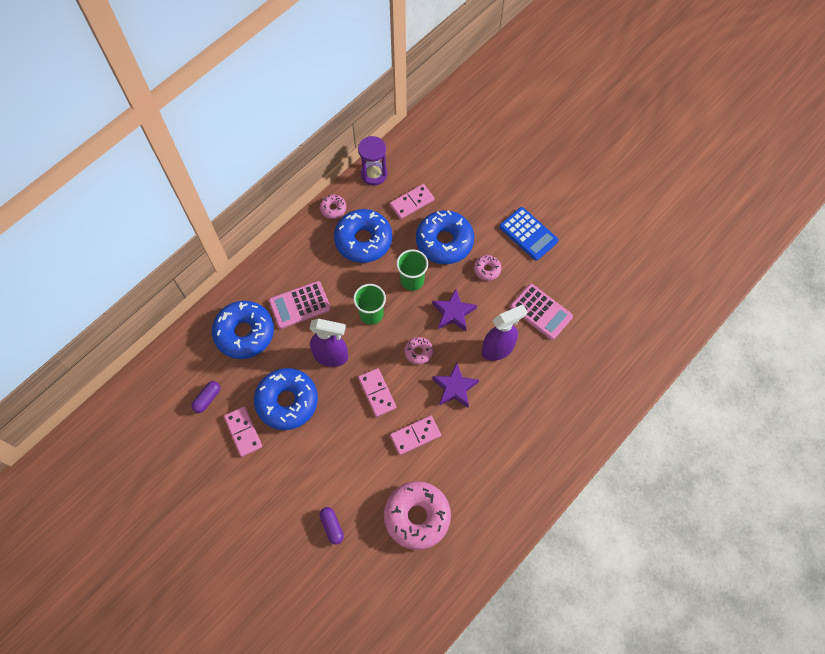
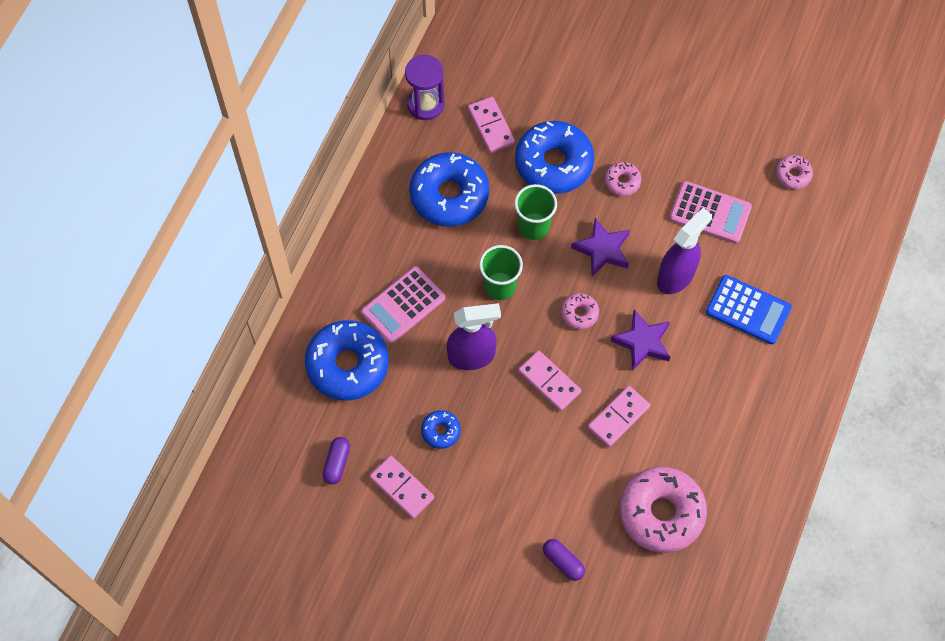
camera: 20 degrees left, 0 degrees up
(287, 401) = (441, 431): blue donut -> blue donut, size x0.47
(333, 209) = (392, 167): pink donut -> pink donut (793, 175)
(412, 202) = (491, 126): pink domino -> pink domino turned 60 degrees counterclockwise
(528, 234) = (655, 119): blue calculator -> blue calculator (748, 310)

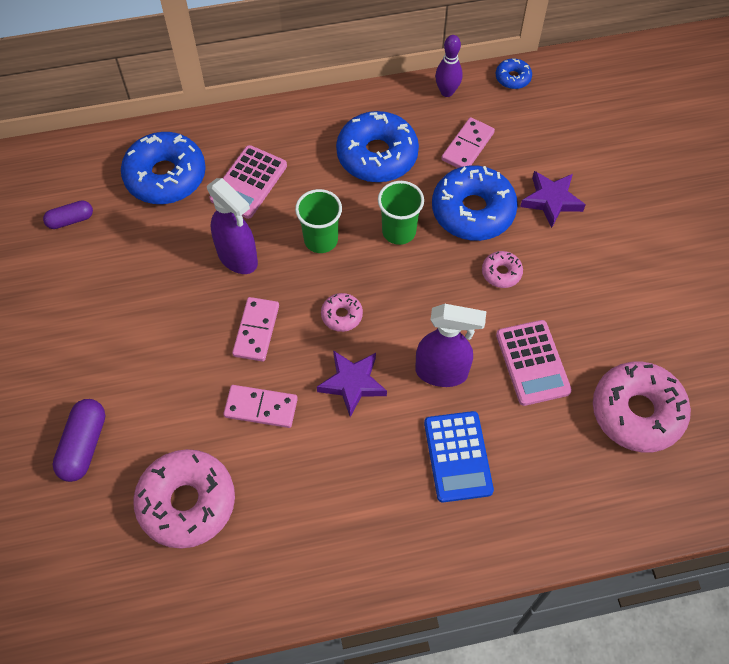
camera: 55 degrees right, 5 degrees down
(402, 487) = (78, 278): pink domino -> none
(403, 305) = (249, 182): pink calculator -> pink calculator turned 75 degrees counterclockwise
(425, 104) = (447, 92): purple hourglass -> purple bowling pin
(441, 431) = (150, 276): blue donut -> blue donut (513, 78)
(563, 562) = (84, 445): purple capsule -> purple capsule, size x1.54
(602, 250) = (420, 297): purple star -> purple star (551, 201)
(793, 175) = (637, 412): pink donut -> pink donut, size x2.14

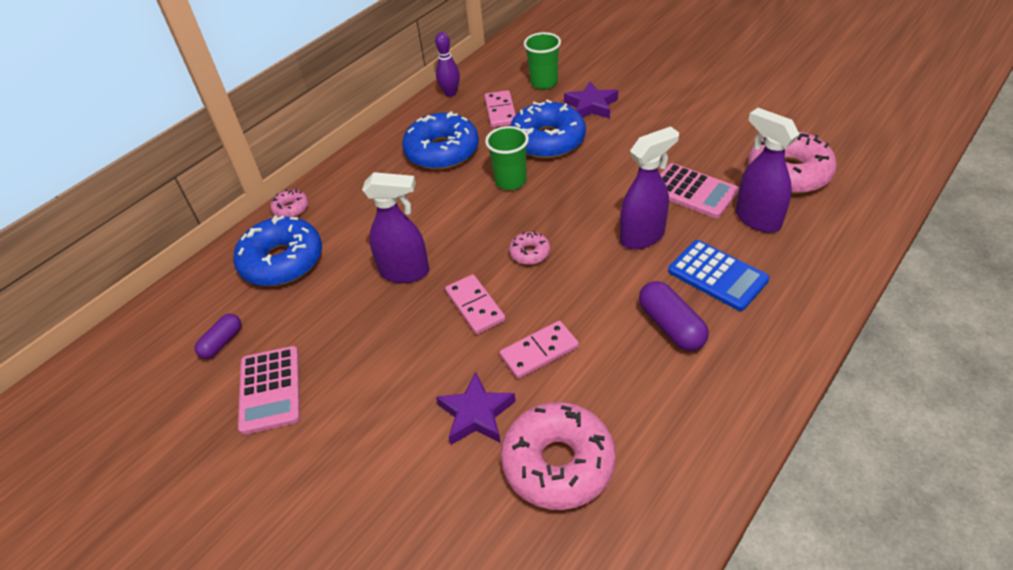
camera: 35 degrees left, 15 degrees down
(84, 445) = (416, 495): purple capsule -> purple capsule (671, 326)
(249, 182) = (359, 223): pink calculator -> pink calculator (270, 390)
(321, 240) = (458, 221): green cup -> green cup (544, 83)
(352, 383) = (589, 287): purple star -> purple star (476, 414)
(501, 273) = (609, 159): pink donut -> pink donut (291, 208)
(513, 78) = (486, 63): blue donut -> none
(552, 434) = (757, 219): none -> purple spray bottle

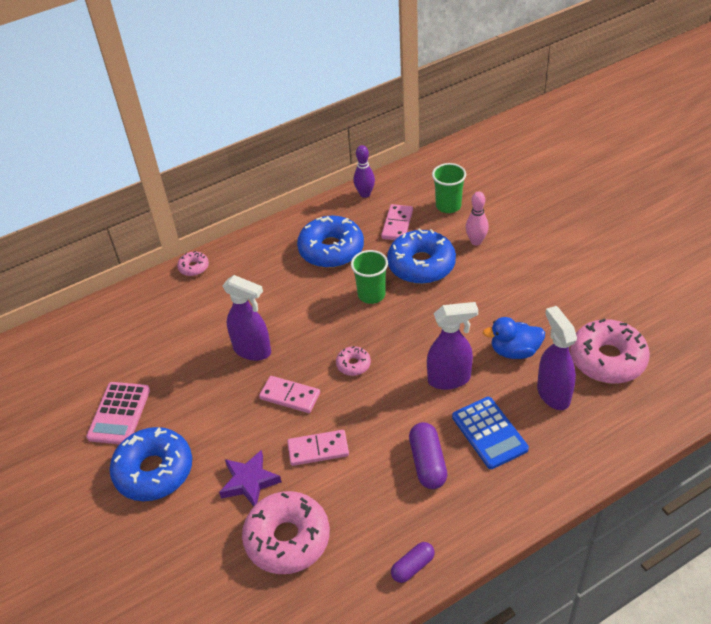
camera: 20 degrees right, 0 degrees up
(222, 342) = (102, 365): purple capsule -> purple capsule (413, 566)
(282, 261) = (169, 312): blue donut -> blue donut (154, 471)
(475, 306) = (290, 396): pink domino -> pink domino turned 60 degrees counterclockwise
(591, 106) = (476, 241): purple star -> pink bowling pin
(693, 191) = (514, 351): pink calculator -> blue duck

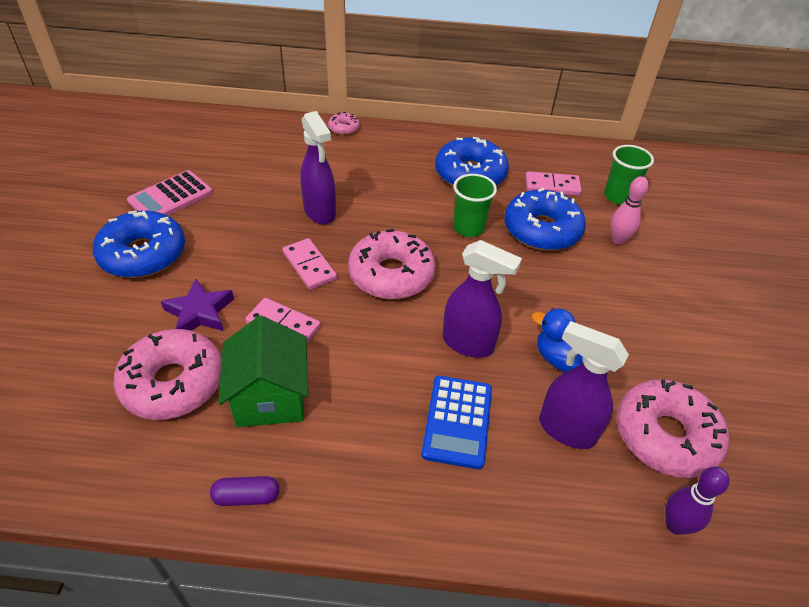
camera: 30 degrees right, 0 degrees up
(353, 364) = (391, 275): pink donut -> pink donut, size x2.14
(362, 501) = (270, 397): none -> green house
(365, 194) = (546, 148): purple bowling pin -> purple bowling pin (675, 525)
(397, 224) = (552, 186): pink domino -> pink domino turned 45 degrees clockwise
(427, 463) = (366, 406): purple capsule -> none
(553, 394) = (566, 429): purple spray bottle -> purple spray bottle turned 75 degrees counterclockwise

